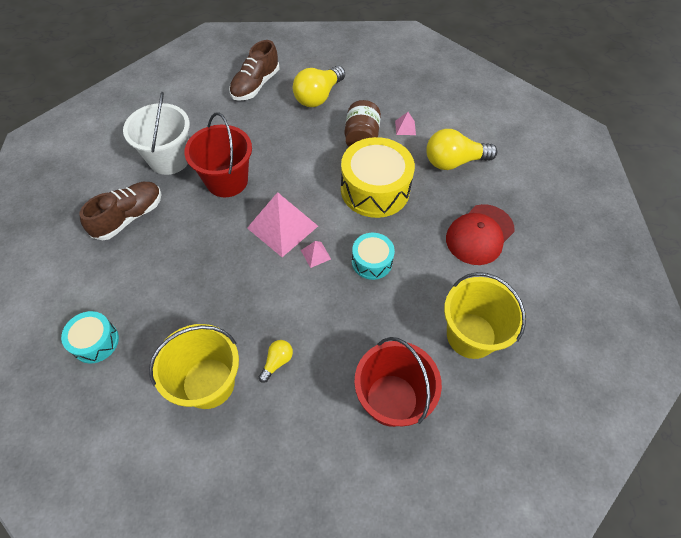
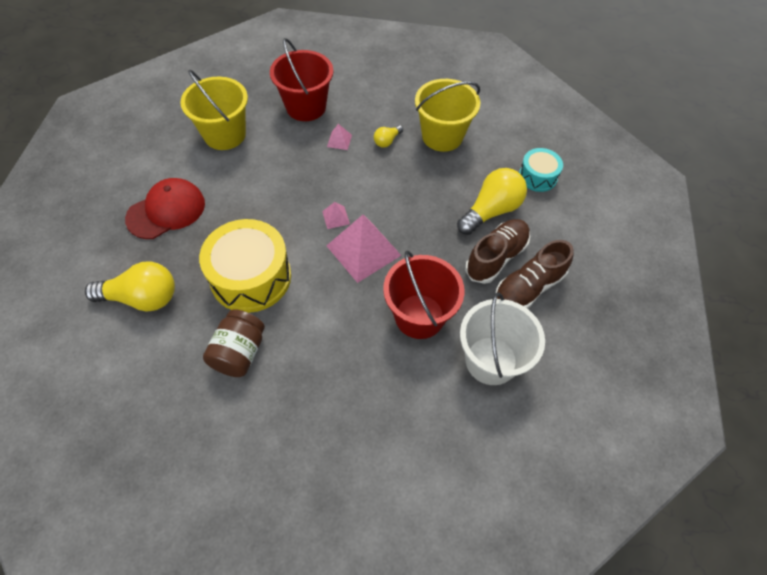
camera: 170 degrees left, 0 degrees up
(255, 85) = (366, 484): brown shoe -> brown shoe (496, 257)
(318, 96) = (274, 441): yellow light bulb -> yellow light bulb (491, 210)
(372, 261) = (284, 202): turquoise drum -> none
(405, 127) = (175, 360): pink pyramid -> pink pyramid (339, 140)

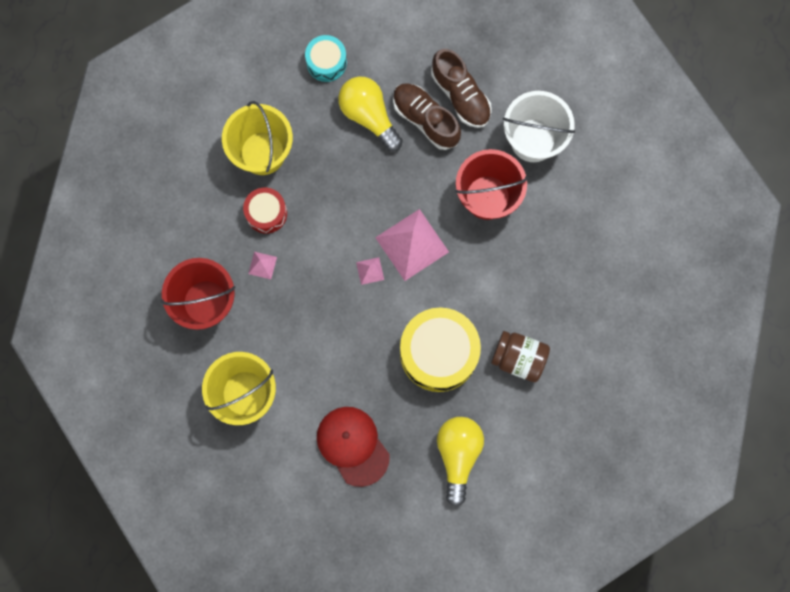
camera: 85 degrees left, 20 degrees up
(387, 141) = (266, 213): yellow light bulb -> red drum

